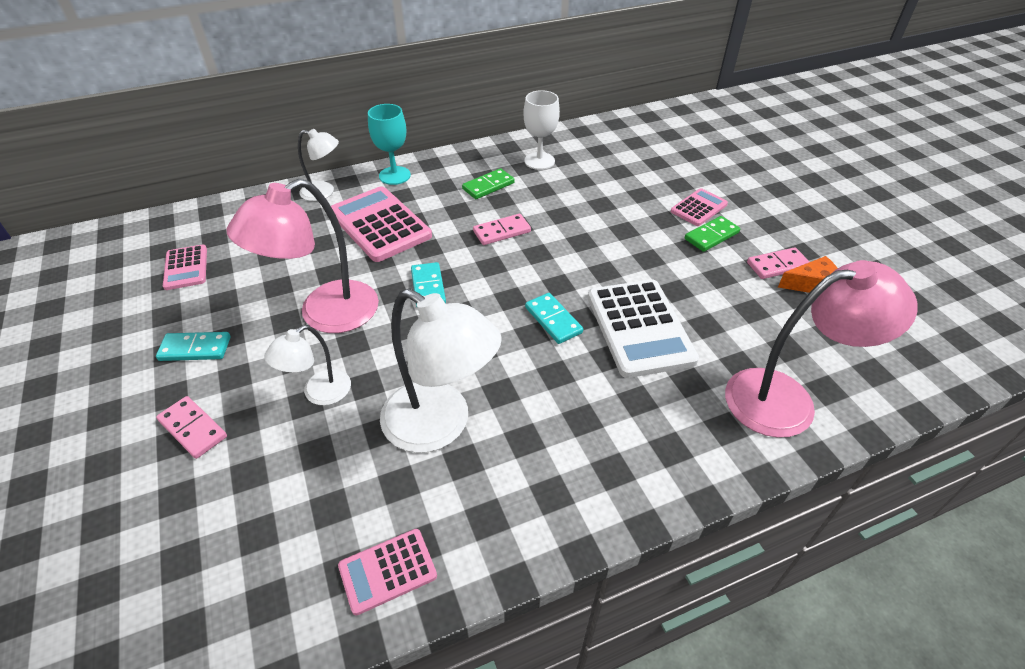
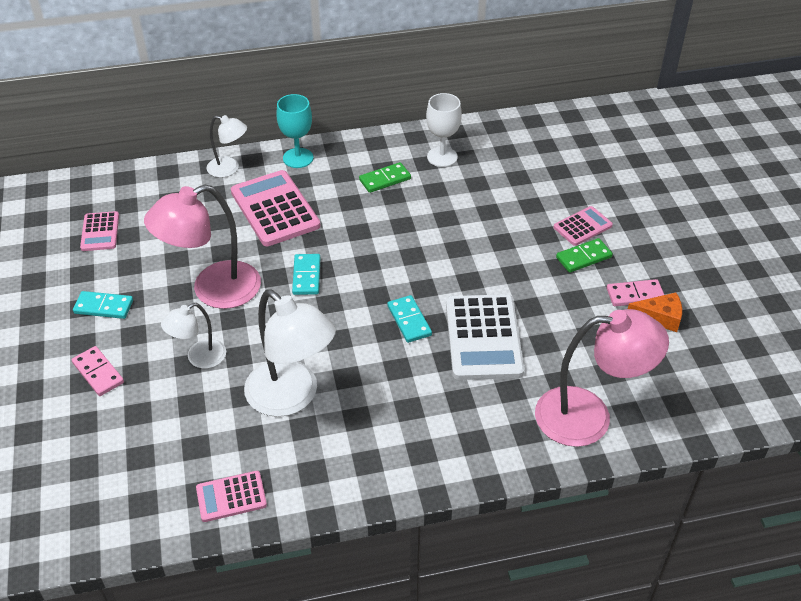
camera: 10 degrees right, 0 degrees up
(502, 232) = (385, 229): pink domino -> none

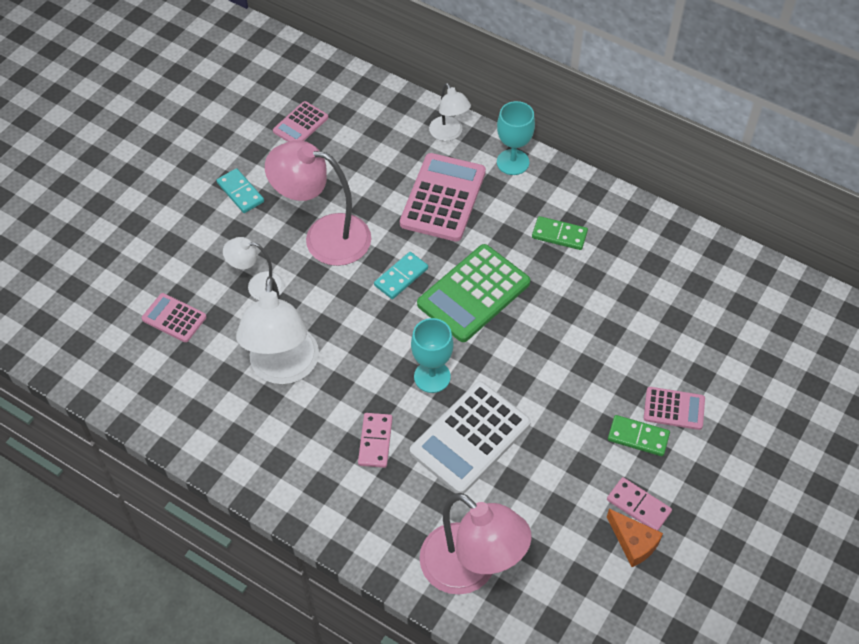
camera: 45 degrees right, 10 degrees up
(98, 373) = (185, 244): pink domino -> pink domino (375, 441)
(231, 496) = (169, 409): pink calculator -> pink calculator (174, 318)
(372, 251) = (473, 293): none -> green calculator
(409, 321) = (432, 377): turquoise domino -> turquoise goblet
(442, 157) = (633, 248): white goblet -> none

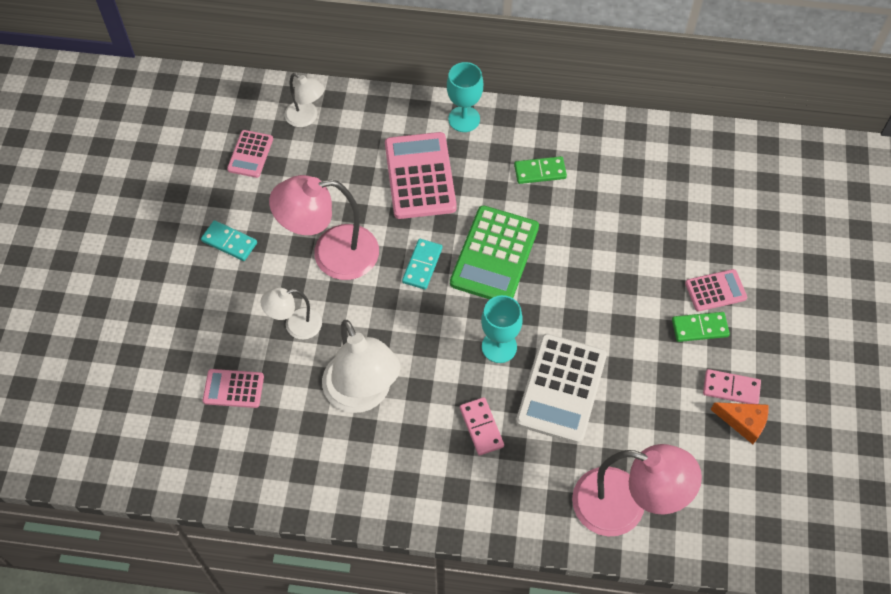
camera: 25 degrees left, 5 degrees up
(449, 134) = (393, 113): white lamp -> white lamp (306, 118)

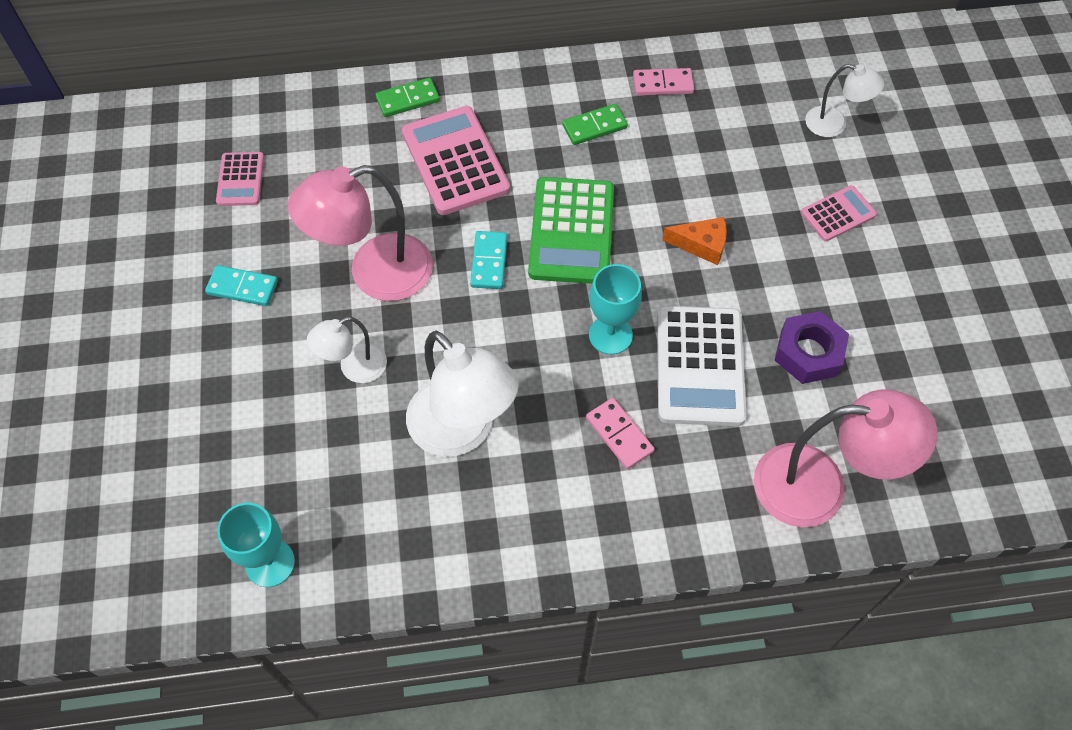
camera: 15 degrees left, 0 degrees up
(233, 388) = (297, 463): pink calculator -> none
(306, 118) = (298, 124): white lamp -> white lamp (834, 125)
(464, 119) = (487, 87): turquoise goblet -> turquoise goblet (270, 563)
(651, 399) = (808, 353): none -> purple nut
(699, 328) = (835, 259): green domino -> green domino (408, 99)
(731, 388) = (894, 319): pink domino -> pink domino (663, 84)
(743, 422) = (921, 354): orange cheese -> orange cheese (701, 245)

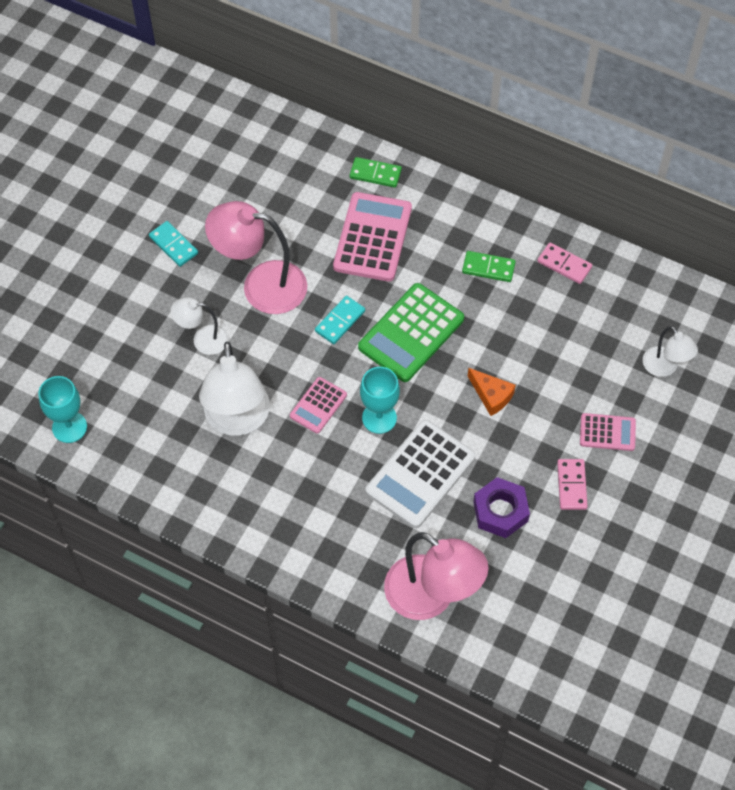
camera: 35 degrees right, 0 degrees up
(240, 179) = (224, 169): pink calculator -> pink calculator (318, 405)
(619, 434) = (332, 484): pink domino -> pink domino (571, 485)

